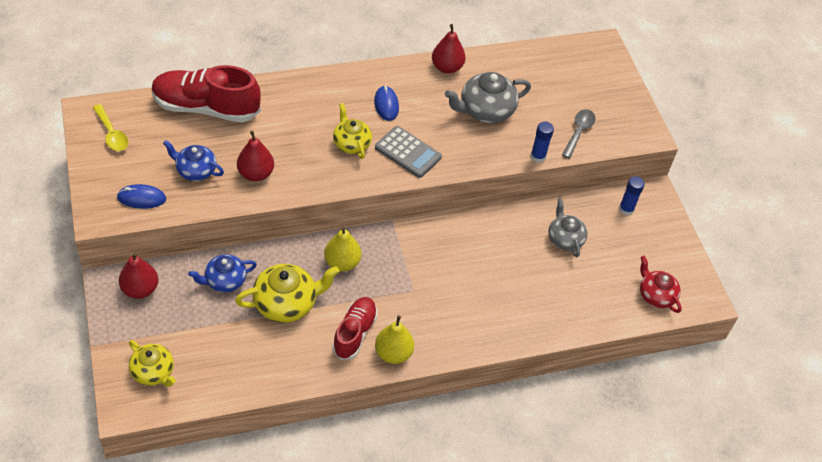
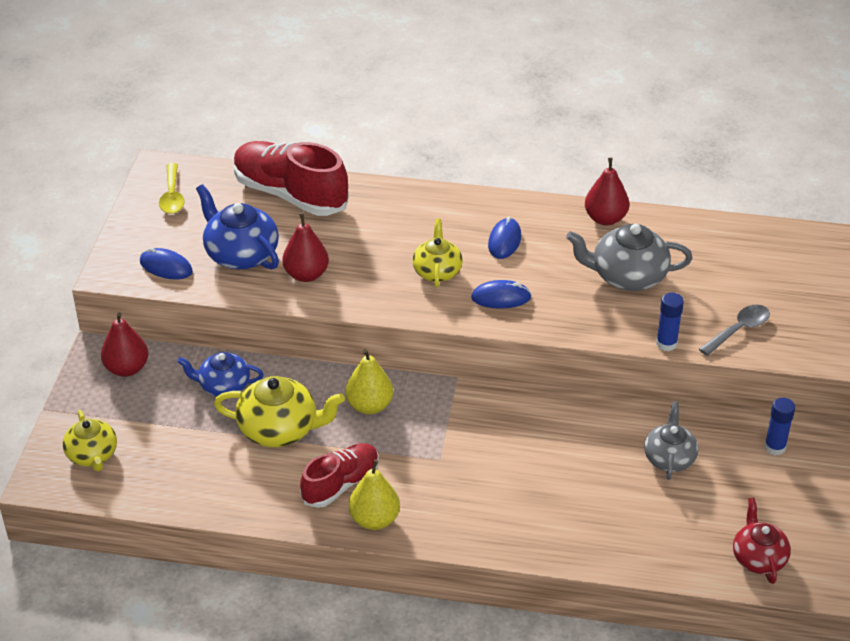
camera: 30 degrees right, 10 degrees down
(195, 171) = (241, 254): blue teapot -> blue teapot, size x1.52
(408, 152) = (501, 297): grey calculator -> blue mouse

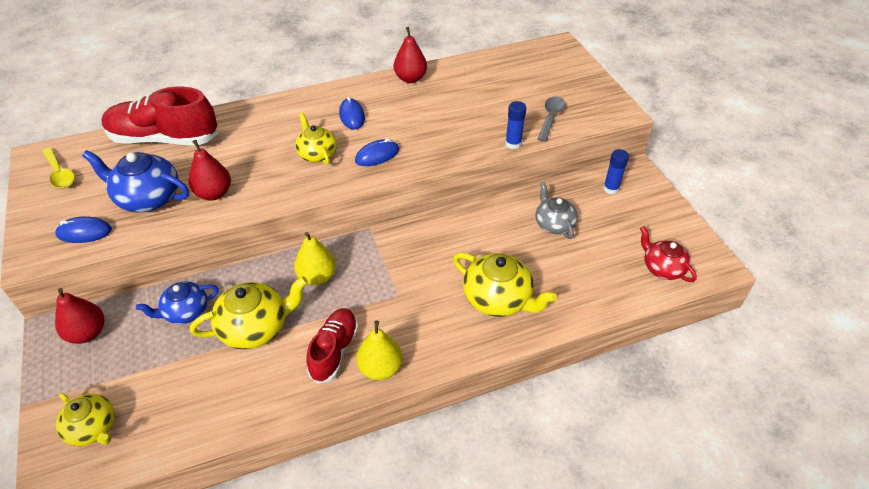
camera: 30 degrees left, 5 degrees up
(543, 508) = (498, 299): none -> yellow teapot
(627, 276) = (453, 110): grey teapot -> none

